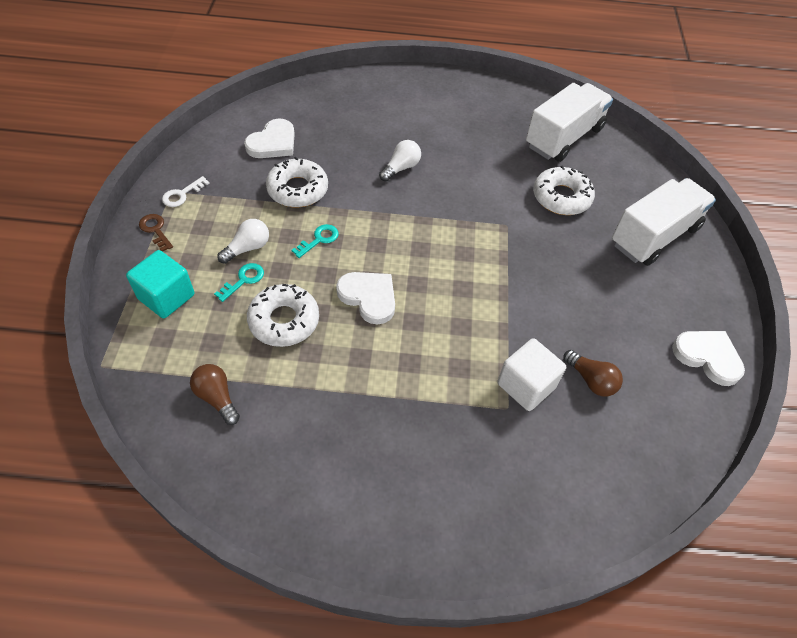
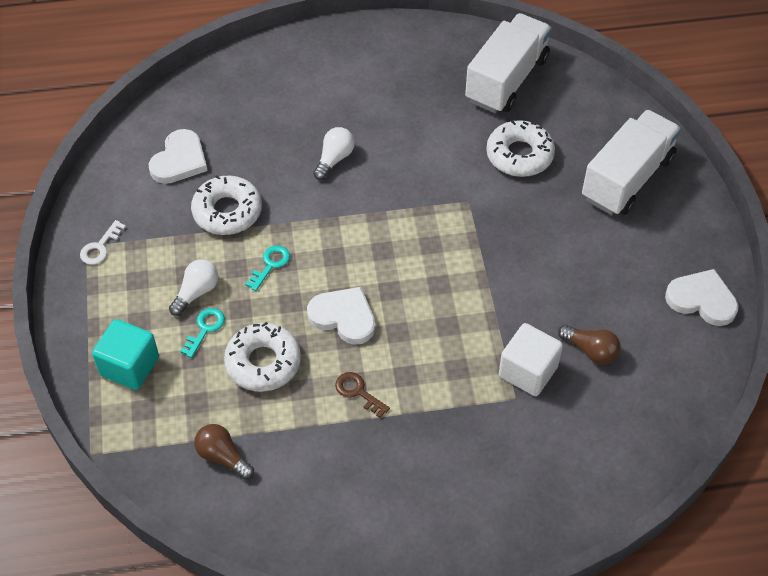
camera: 10 degrees left, 0 degrees up
(155, 230) = (87, 295): brown key -> brown key (358, 392)

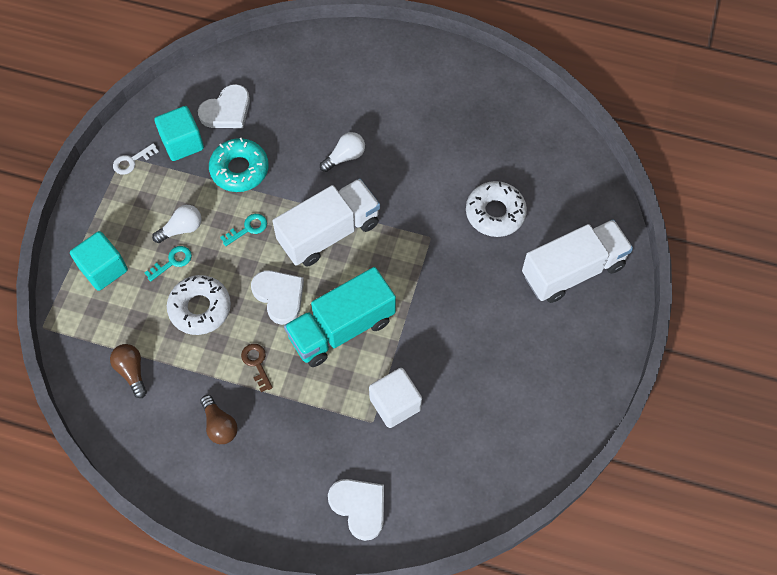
camera: 25 degrees right, 10 degrees up
(148, 209) = (182, 143): none -> turquoise cube
(227, 211) = (239, 169): white donut -> turquoise donut
(428, 322) = (341, 328): none -> turquoise truck
(507, 80) = (523, 140): white truck -> white truck (329, 233)
(590, 351) = (454, 408): brown light bulb -> brown light bulb (219, 425)
(702, 300) = (571, 404): white heart -> white heart (359, 507)

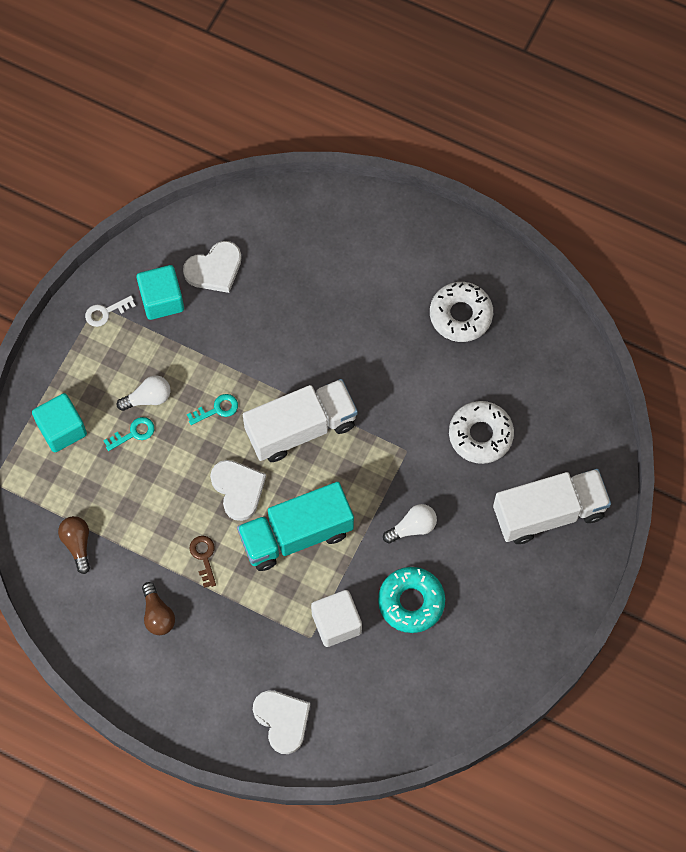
camera: 10 degrees right, 5 degrees up
(200, 308) = (155, 488): white donut -> white donut (460, 315)
(239, 169) = (218, 340): turquoise donut -> turquoise donut (411, 602)
(345, 157) = (332, 344): white light bulb -> white light bulb (412, 527)

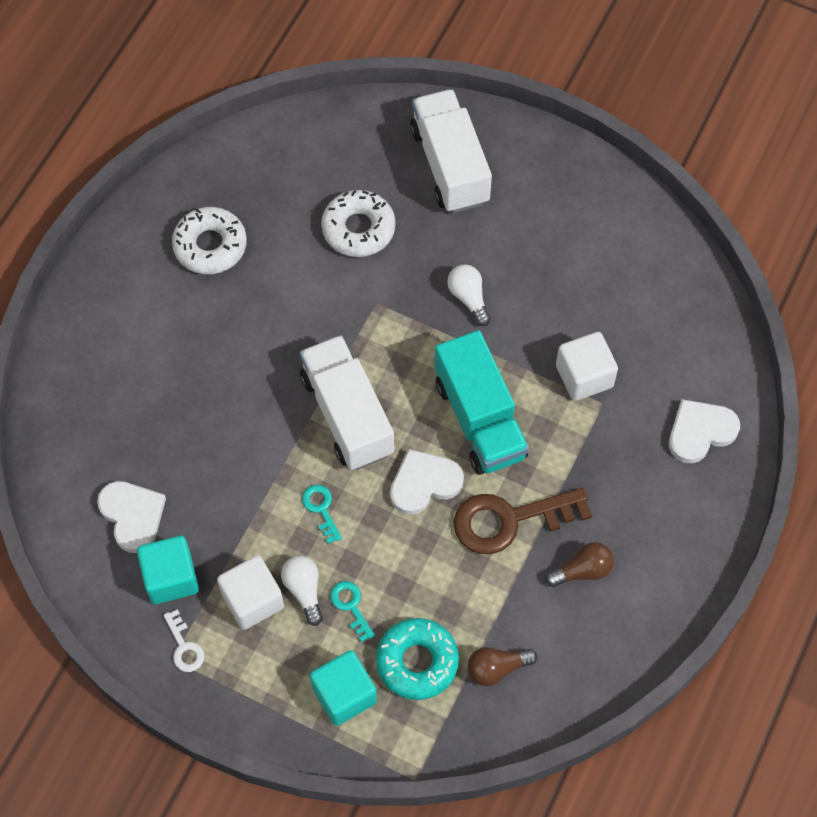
camera: 90 degrees left, 5 degrees down
(141, 360) = (252, 600): none -> white cube
(204, 557) = (509, 520): brown key -> brown key, size x2.14
(411, 602) = (556, 300): turquoise donut -> turquoise donut (417, 662)

